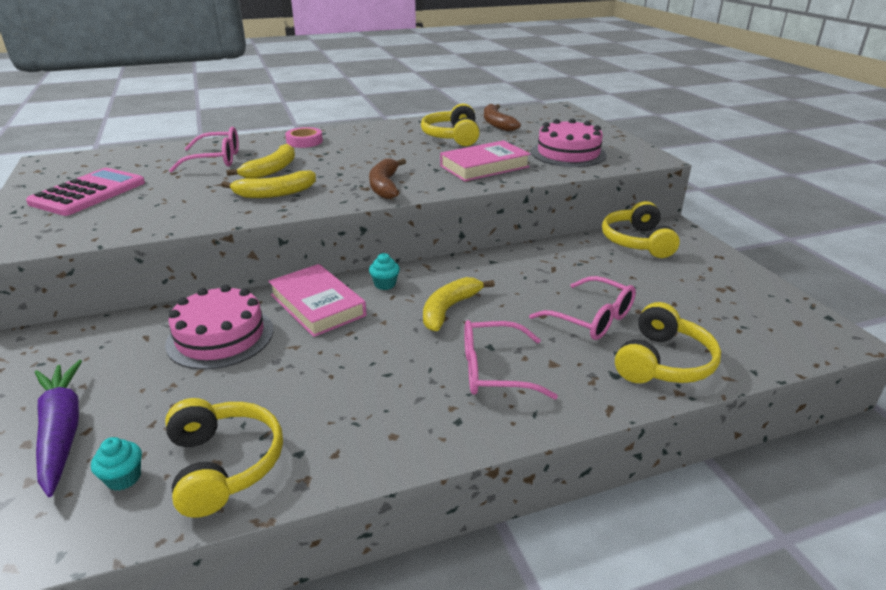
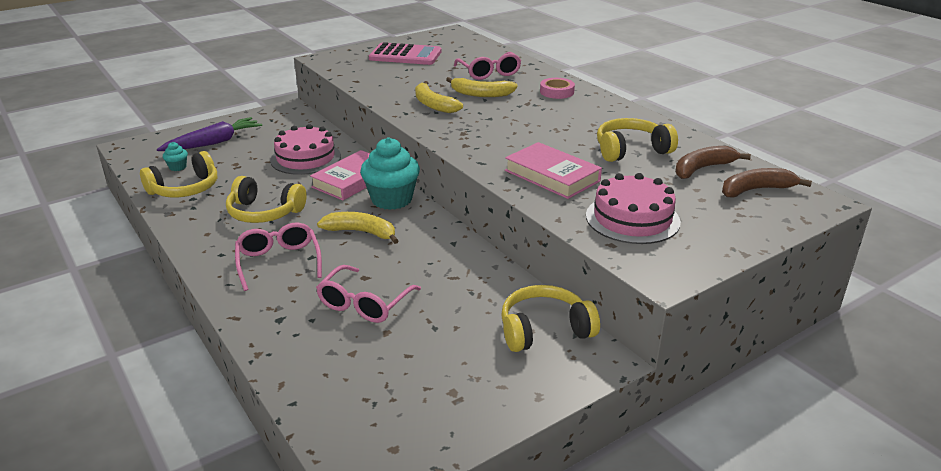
camera: 75 degrees right, 0 degrees up
(384, 186) = (472, 139): brown banana -> brown banana (755, 190)
(385, 284) = (391, 199): turquoise cupcake -> turquoise cupcake, size x2.26
(663, 362) = (300, 345): yellow headphones -> yellow headphones (264, 213)

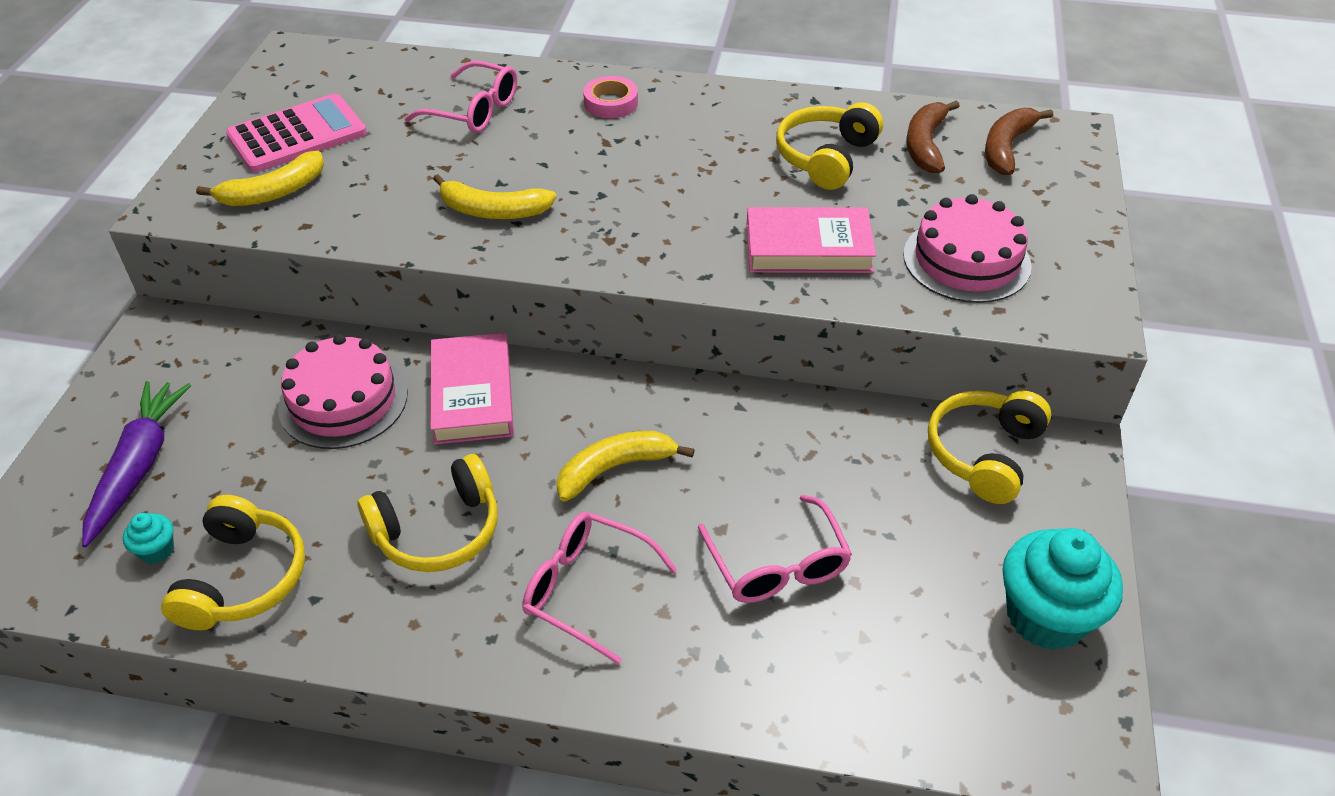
camera: 45 degrees left, 15 degrees up
(391, 199) = (572, 392): turquoise cupcake -> turquoise cupcake (1045, 616)
(481, 94) = (525, 157): yellow banana -> yellow banana (274, 192)

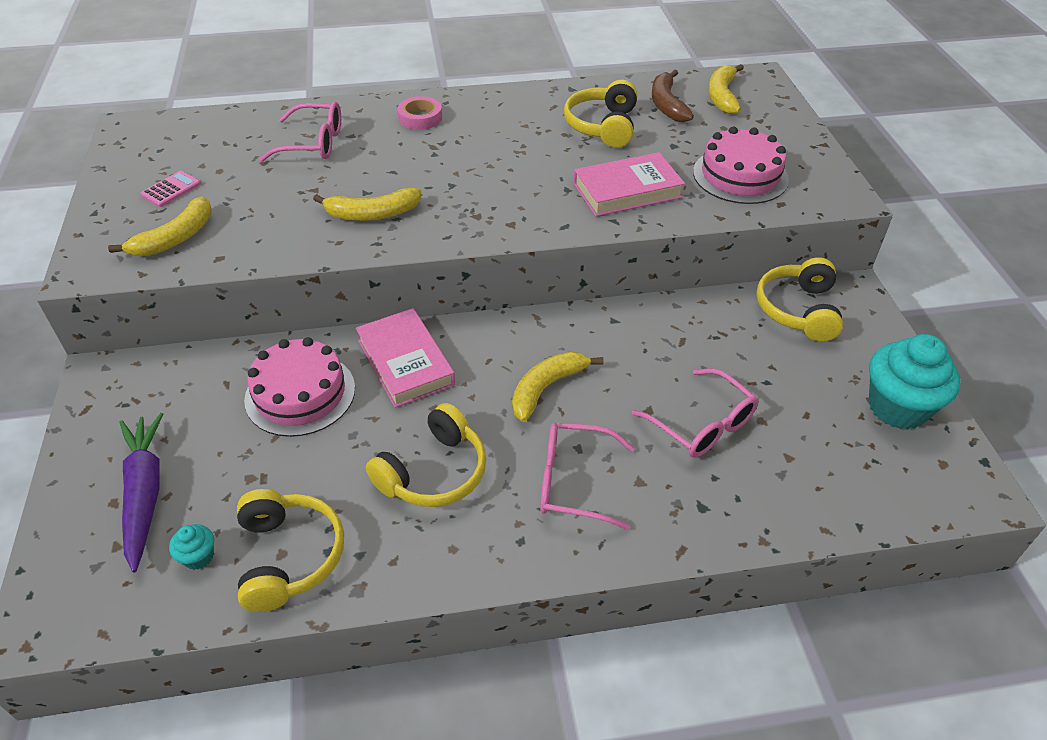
camera: 20 degrees left, 0 degrees up
(297, 135) = (171, 189): pink calculator -> pink calculator, size x0.48
(1006, 148) = (722, 96): brown banana -> yellow banana

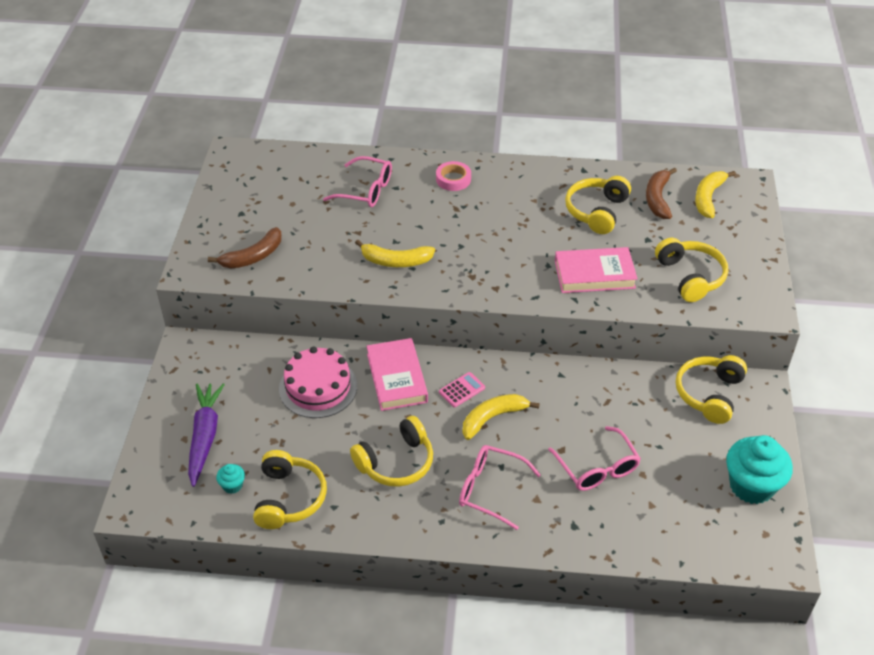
camera: 15 degrees right, 0 degrees up
(171, 189) = (255, 214): pink calculator -> pink calculator (462, 390)
(175, 238) = (253, 256): yellow banana -> brown banana
(740, 175) = (690, 276): pink cake -> yellow headphones

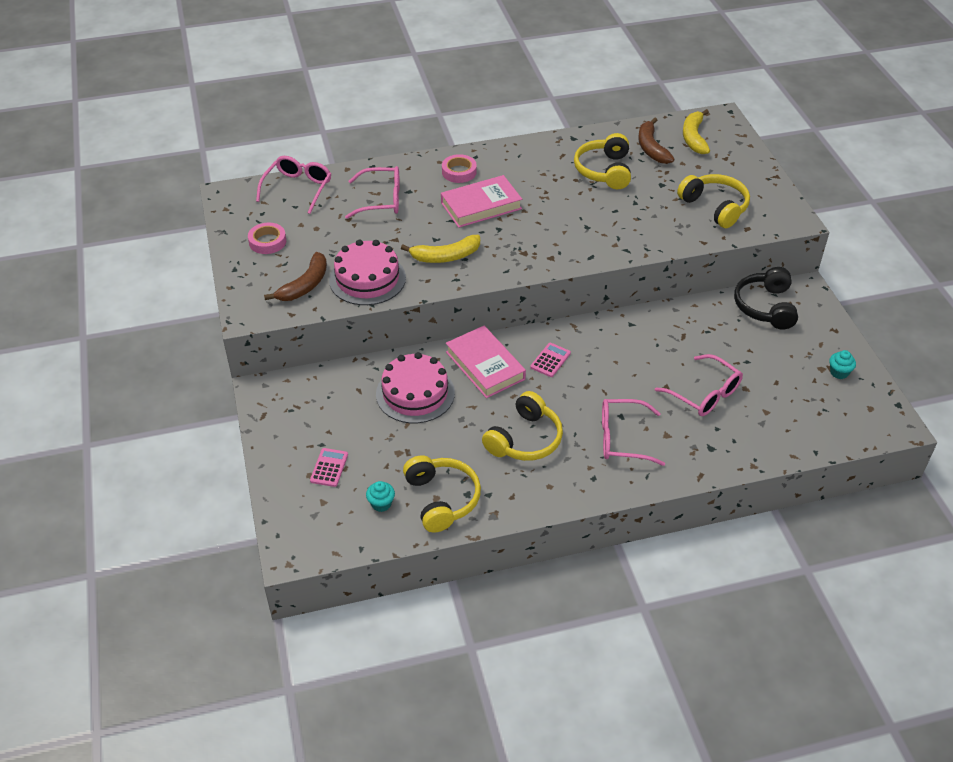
camera: 20 degrees left, 0 degrees up
(205, 436) = (329, 467): purple carrot -> pink calculator
(242, 206) = (267, 242): none -> pink tape
(296, 161) = (298, 188): none -> pink glasses
(312, 265) = (367, 279): none -> pink cake
(492, 418) = (591, 377): yellow banana -> none
(594, 274) = (632, 225): pink book -> pink book (481, 206)
(709, 394) = (765, 307): yellow headphones -> black headphones
(751, 486) = (839, 372): turquoise cupcake -> turquoise cupcake, size x0.44

